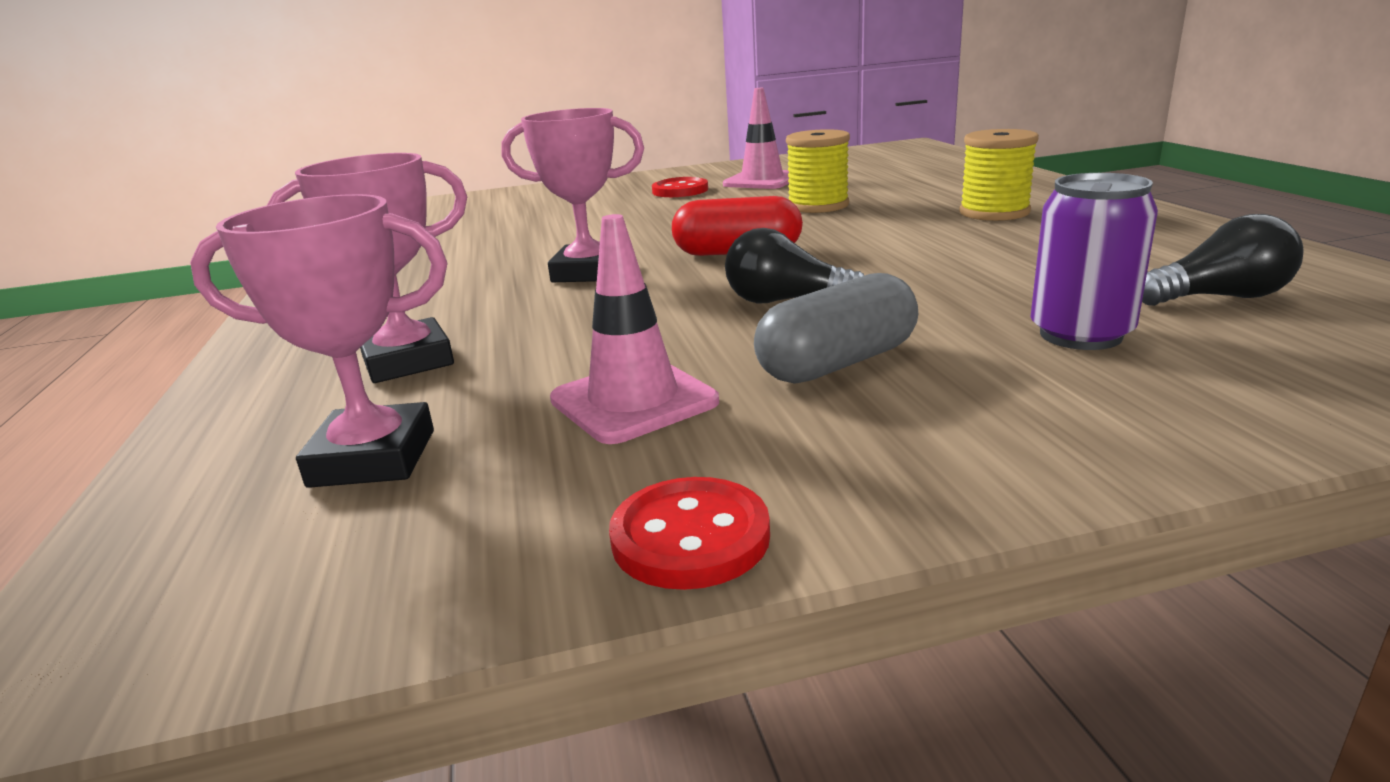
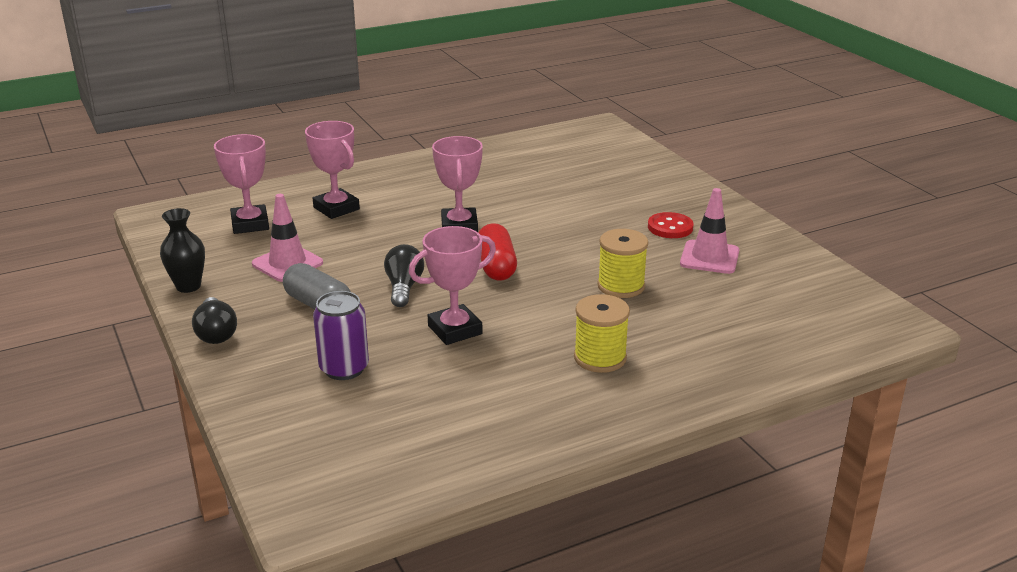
camera: 75 degrees right, 5 degrees up
(690, 537) = (188, 286): red button -> black vase
(931, 270) = (455, 330): none -> pink trophy
(1218, 297) = (395, 418): black light bulb -> black light bulb (216, 333)

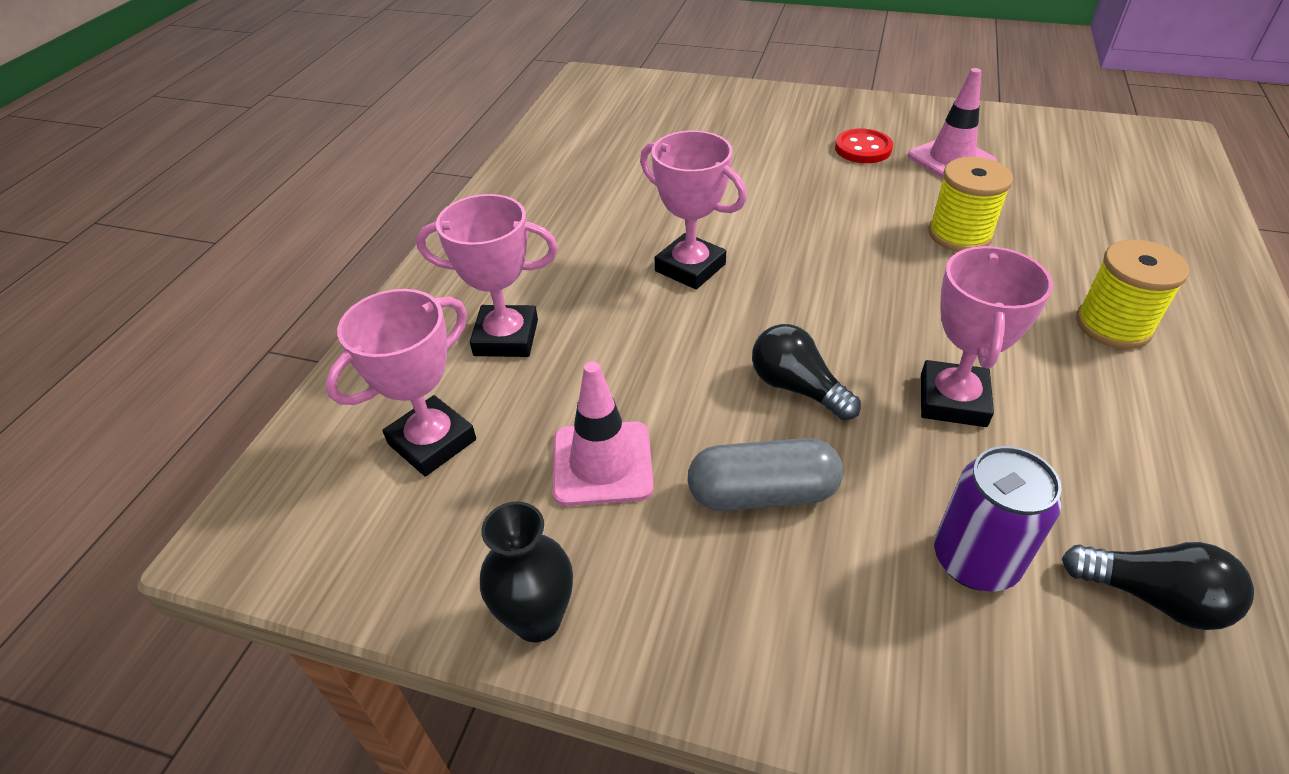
camera: 45 degrees left, 15 degrees up
(216, 333) = (733, 663): black light bulb -> black light bulb (1152, 597)
(250, 224) = (432, 442): pink trophy -> pink trophy turned 75 degrees counterclockwise
(496, 266) = (822, 290): red capsule -> none

